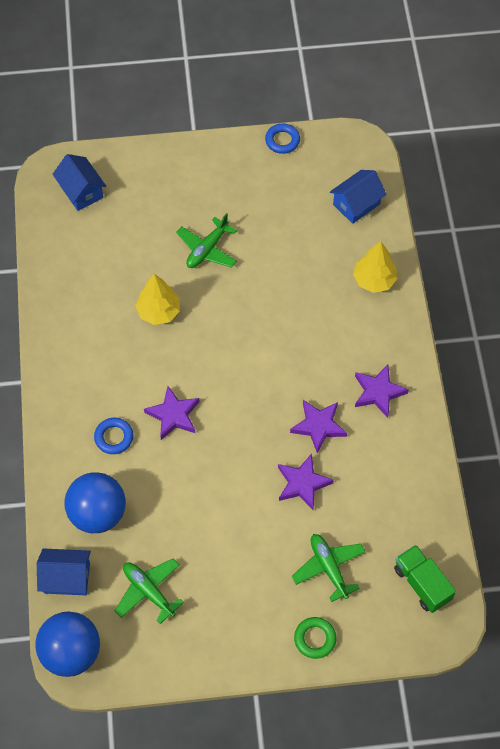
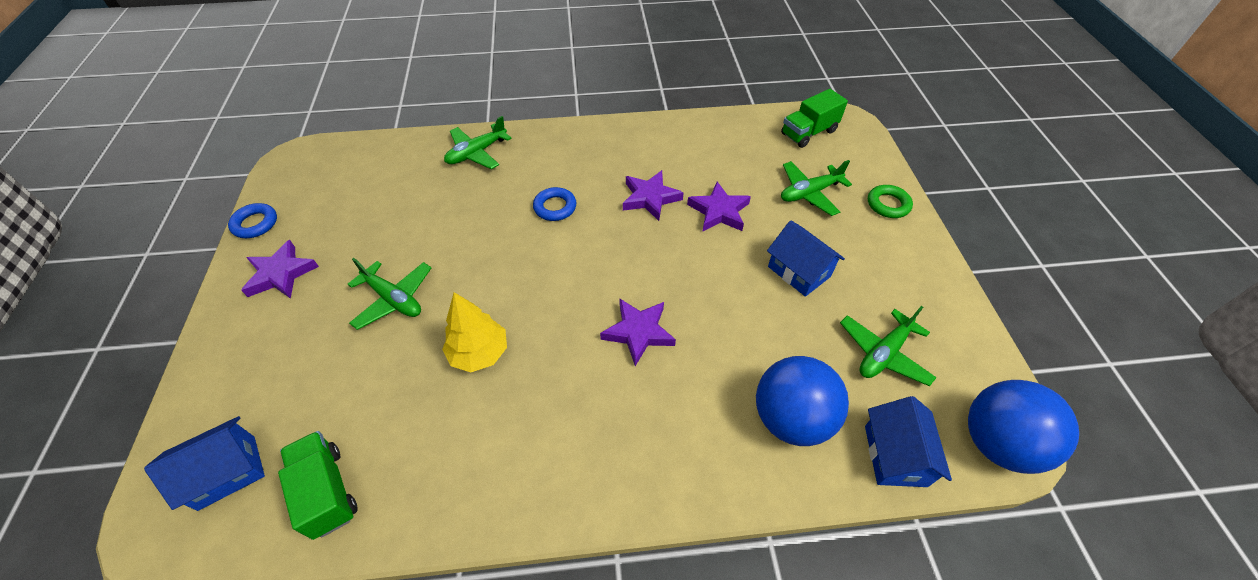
camera: 90 degrees left, 10 degrees down
(66, 245) = (327, 491): none -> green truck
(114, 437) = (674, 403): blue ring -> blue ring (555, 207)
(356, 204) = (375, 163): blue house -> blue house (799, 271)
(374, 280) = (476, 153): yellow tree -> green plane
(378, 392) = (610, 154): purple star -> purple star (281, 274)

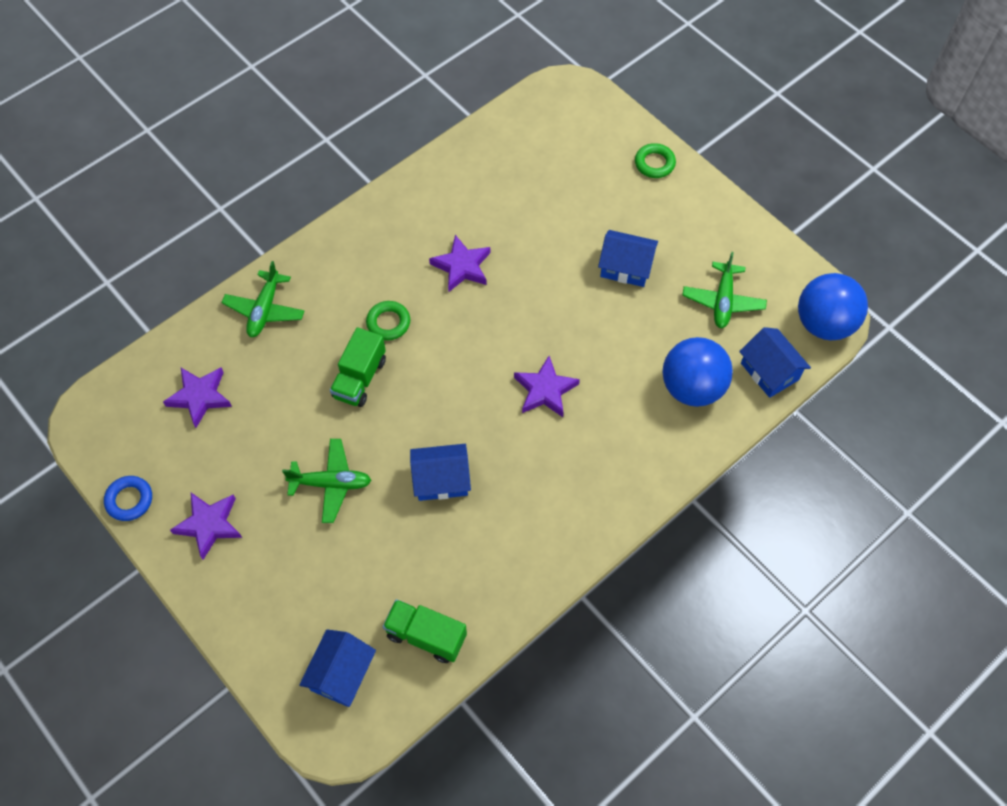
camera: 35 degrees left, 10 degrees up
(479, 353) = (441, 480): yellow tree -> blue house
(555, 207) = (388, 323): blue ring -> green ring
(719, 211) = (528, 247): purple star -> purple star (200, 397)
(808, 133) = (546, 120): green truck -> green truck (360, 378)
(809, 193) = (587, 186): green plane -> none

